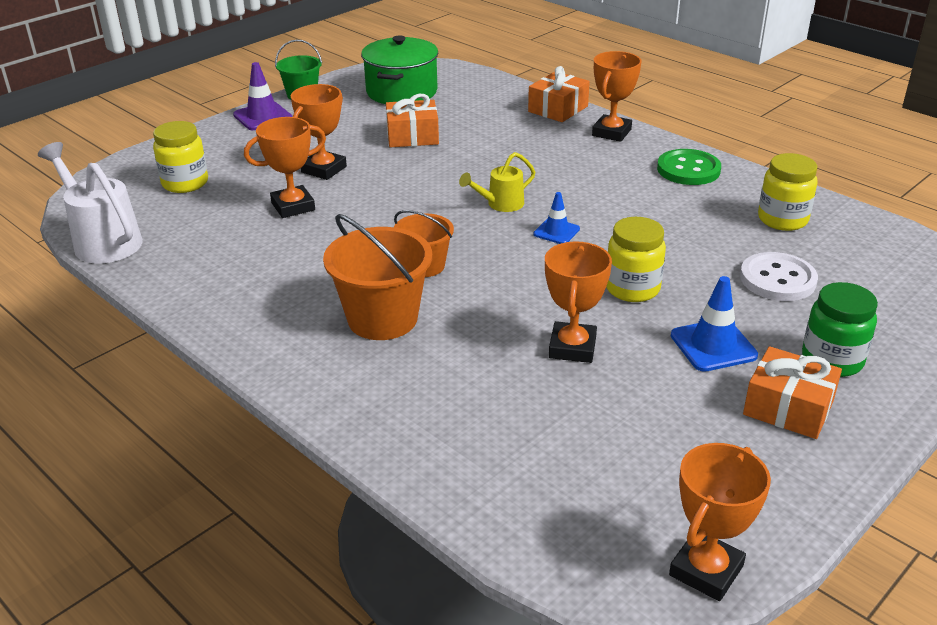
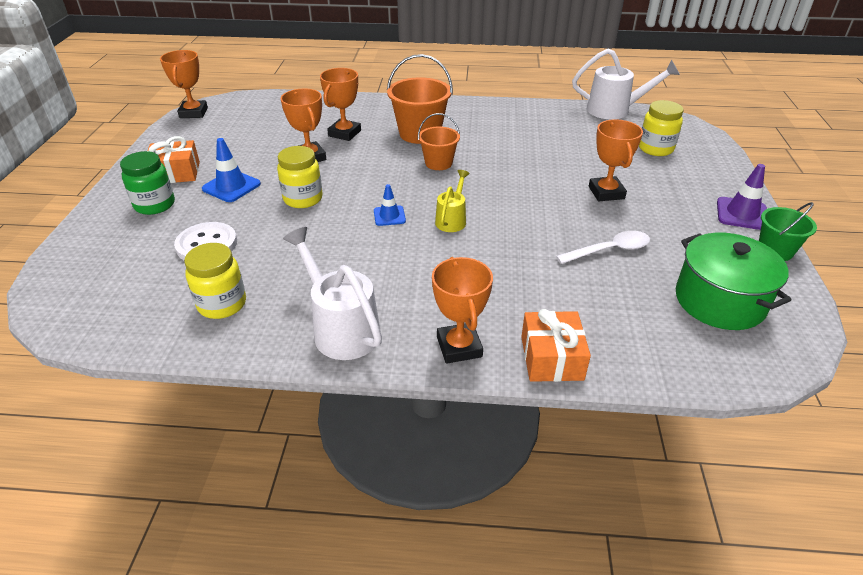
camera: 140 degrees right, 5 degrees up
(293, 206) = (570, 162): orange trophy -> orange trophy (344, 133)
(412, 136) = (609, 250): orange gift -> white spoon
(688, 169) = (341, 328): green button -> white watering can

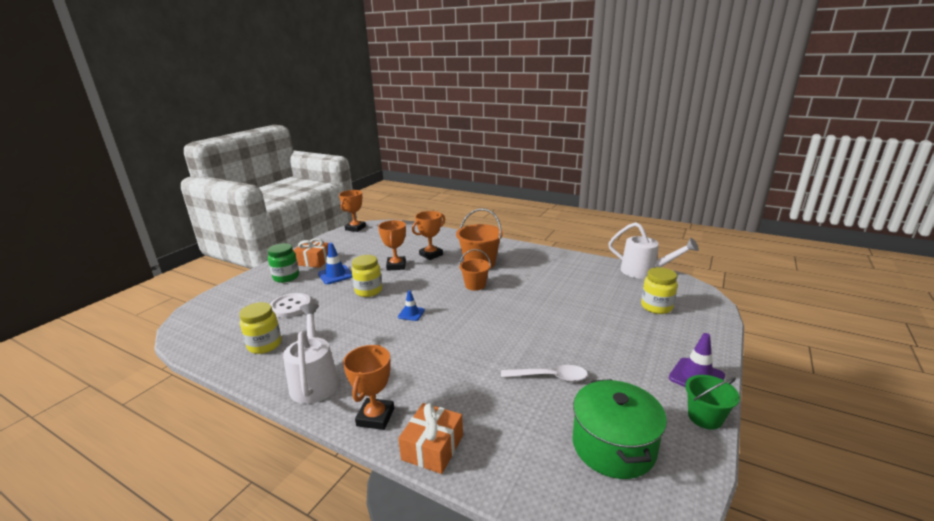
camera: 25 degrees right, 15 degrees down
(452, 220) = (450, 326): yellow watering can -> none
(606, 193) = (584, 332): orange trophy -> none

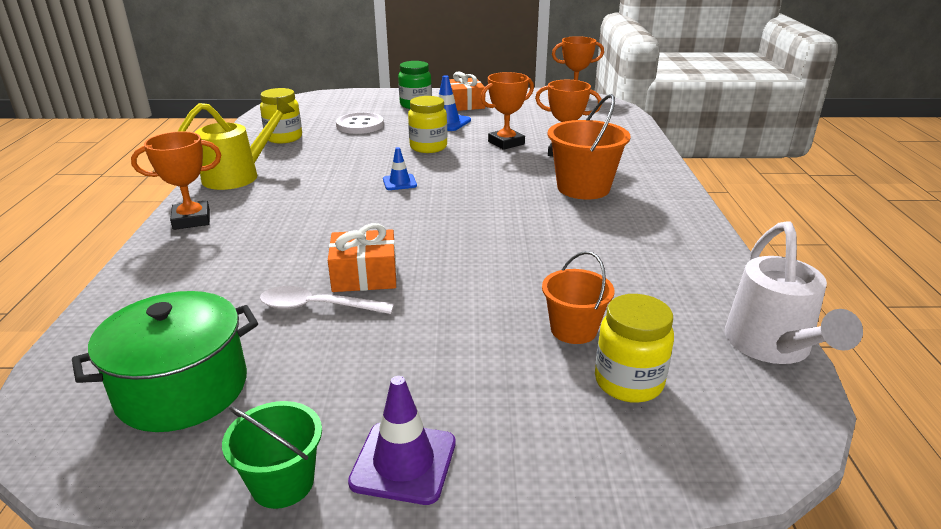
camera: 60 degrees right, 5 degrees up
(315, 380) = (238, 175): white watering can -> yellow watering can
(433, 447) = (151, 262): orange gift -> orange gift (364, 275)
(475, 285) = (513, 201): orange bucket -> orange bucket (573, 329)
(549, 377) = (317, 307): white spoon -> white spoon turned 120 degrees clockwise

